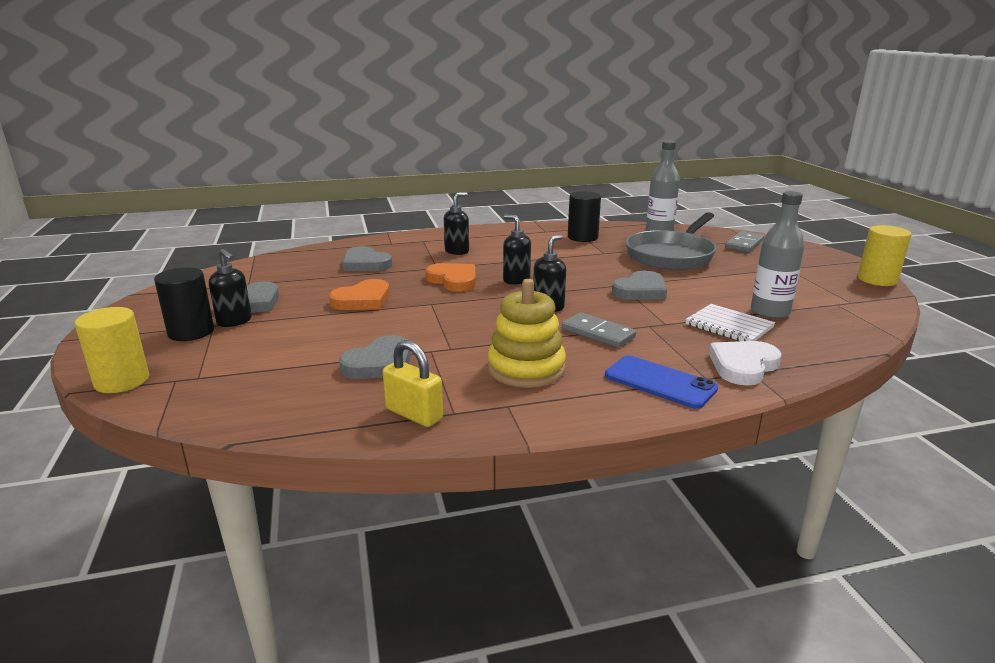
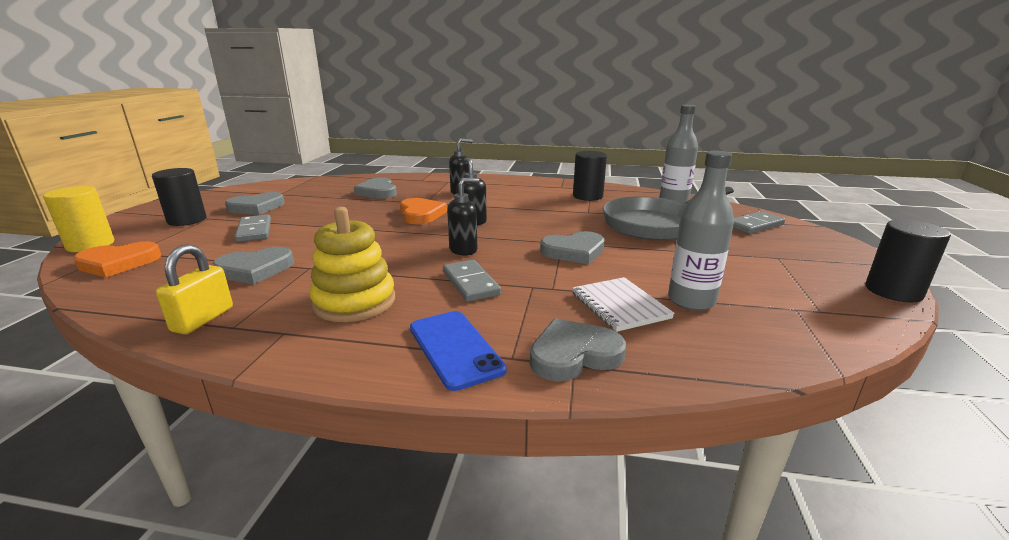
camera: 25 degrees right, 0 degrees up
(235, 321) = (224, 218): black soap dispenser -> none
(301, 328) = (254, 231): none -> grey domino
(363, 300) = (330, 218): orange heart -> orange heart (118, 263)
(414, 414) = (203, 319): yellow padlock -> yellow padlock turned 45 degrees clockwise
(743, 366) = (574, 355): white heart -> grey heart
(877, 280) = (893, 291): yellow cylinder -> black cylinder

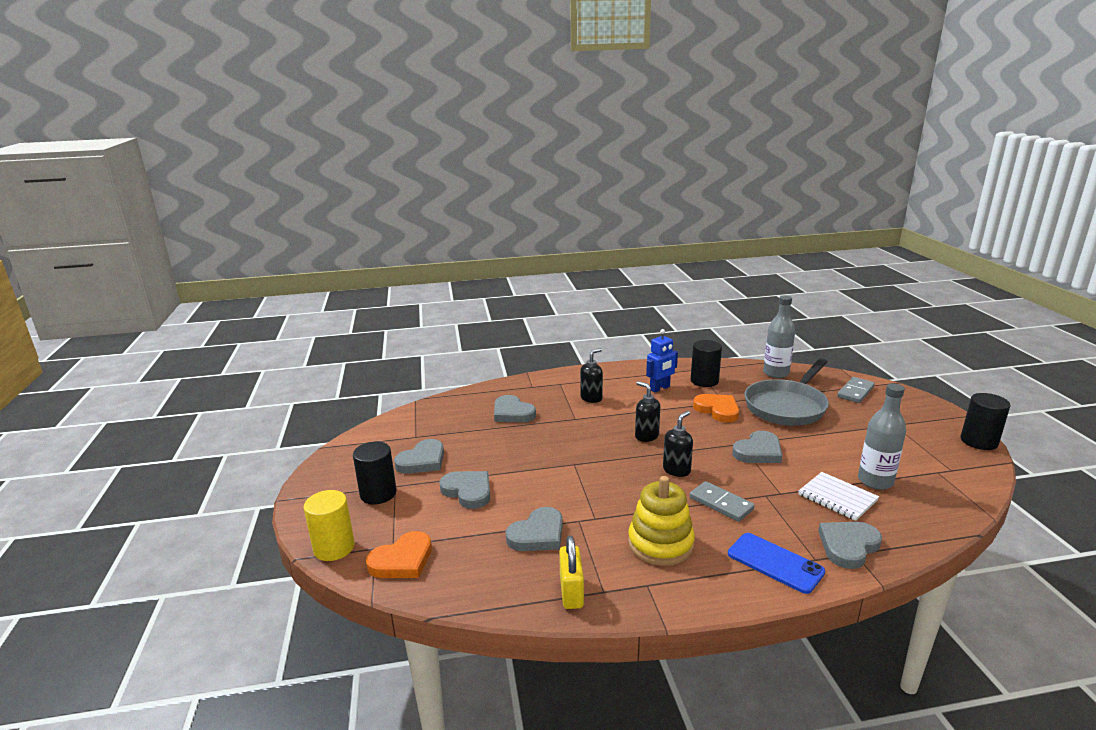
camera: 20 degrees left, 0 degrees up
(254, 231) = (468, 491): grey domino -> grey heart
(421, 214) = (591, 435): orange heart -> orange heart (717, 410)
(535, 195) = (660, 388): none -> blue robot

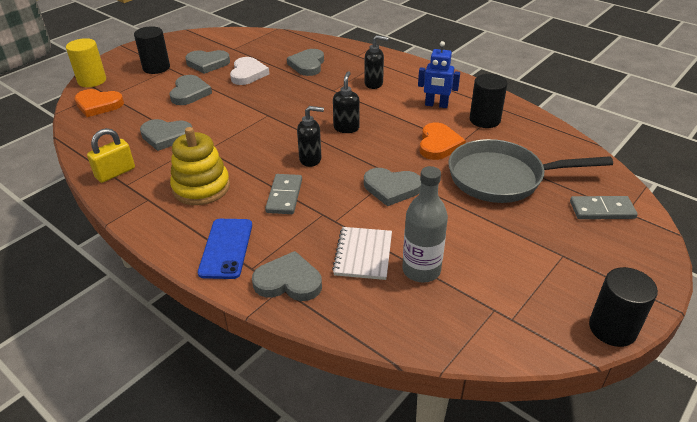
camera: 50 degrees right, 15 degrees up
(480, 447) = (248, 74): none -> white heart
(776, 373) = (564, 151): grey bottle -> none

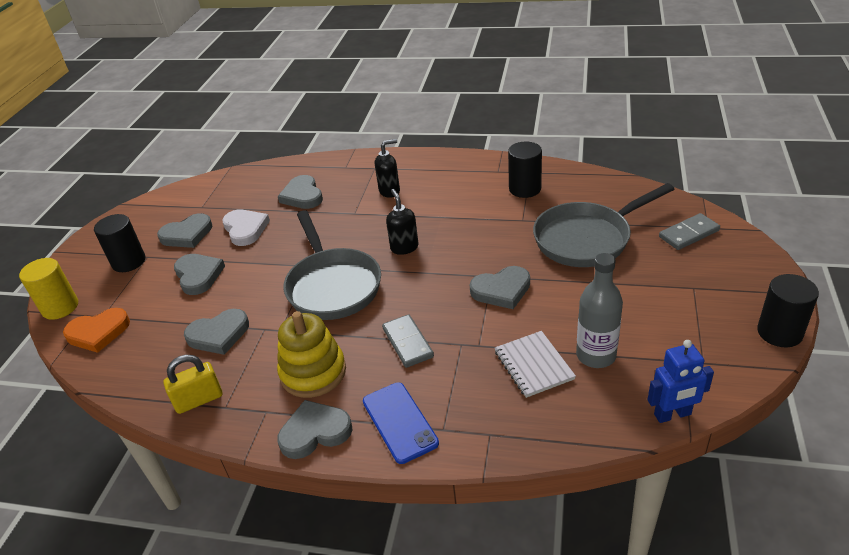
camera: 25 degrees left, 0 degrees up
(115, 173) = (199, 400): yellow padlock -> yellow padlock turned 45 degrees clockwise
(269, 134) = (332, 286): none -> grey pan
(288, 281) = (490, 424): grey heart -> grey heart (315, 432)
(310, 159) = (399, 294): black soap dispenser -> none
(436, 105) = (468, 191): blue robot -> blue robot (672, 415)
(438, 144) = (505, 229): orange heart -> none

